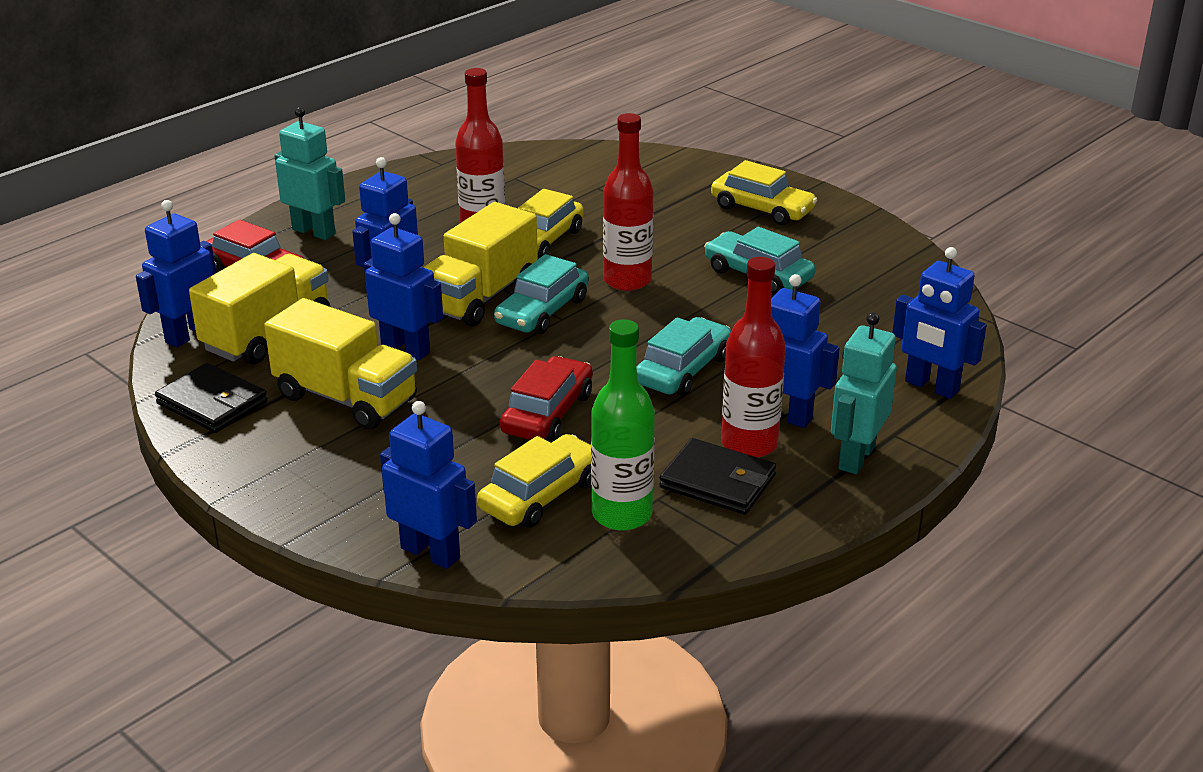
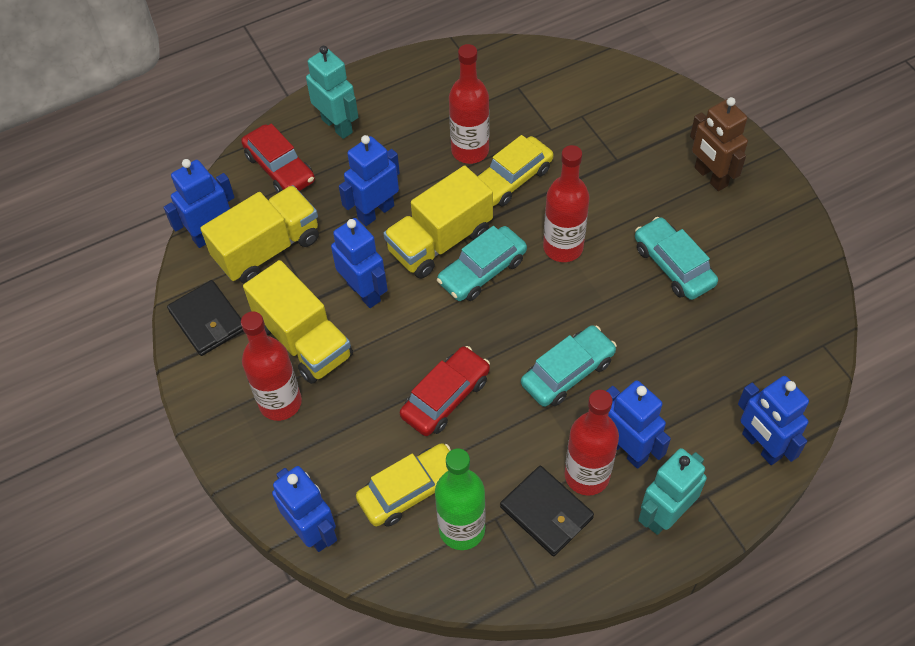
camera: 20 degrees right, 25 degrees up
(338, 453) = (280, 402): none -> red bottle
(762, 209) = (710, 177): yellow car -> brown robot

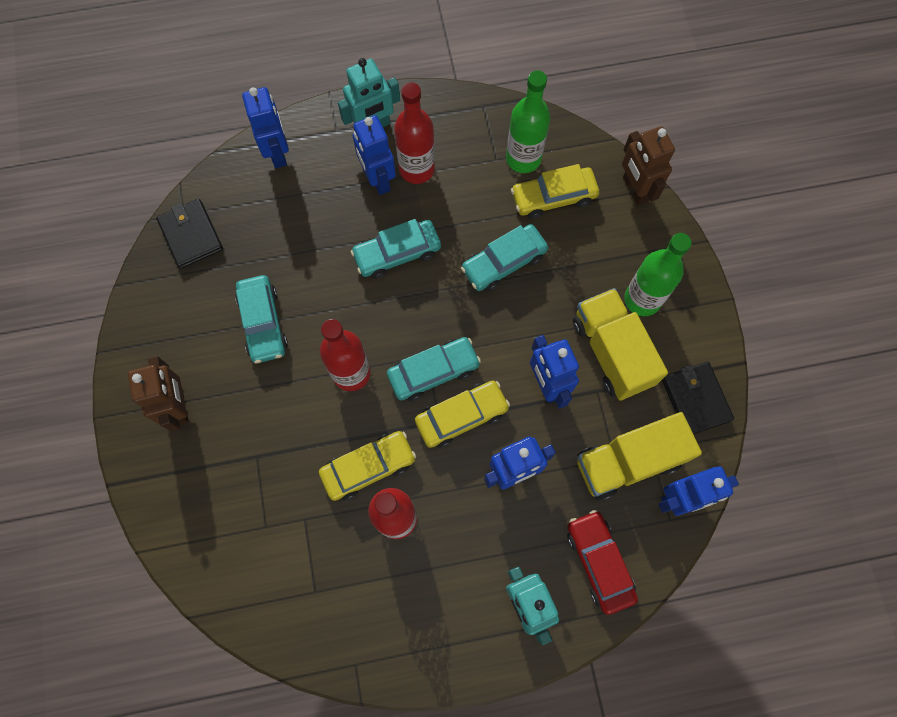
camera: 165 degrees left, 15 degrees up
(280, 402) = (642, 299): red bottle -> green bottle
(313, 531) = (634, 189): blue robot -> brown robot
(440, 241) = (461, 416): yellow truck -> yellow car
(446, 397) = (503, 262): red car -> turquoise car
(546, 512) = (457, 152): black wallet -> black wallet (191, 235)

